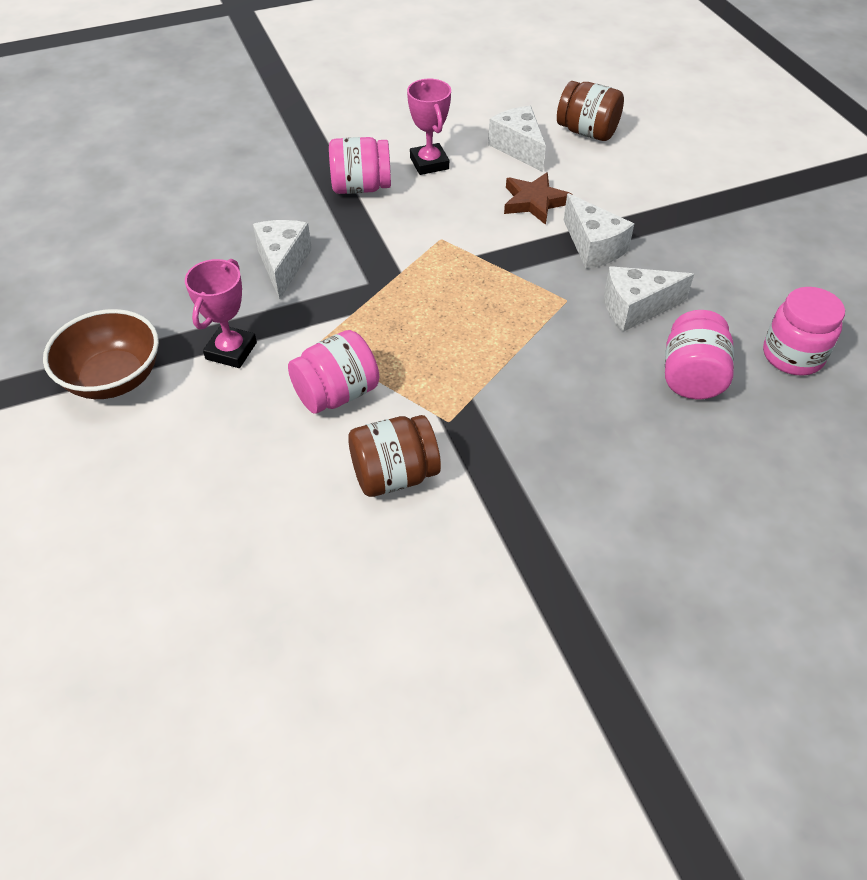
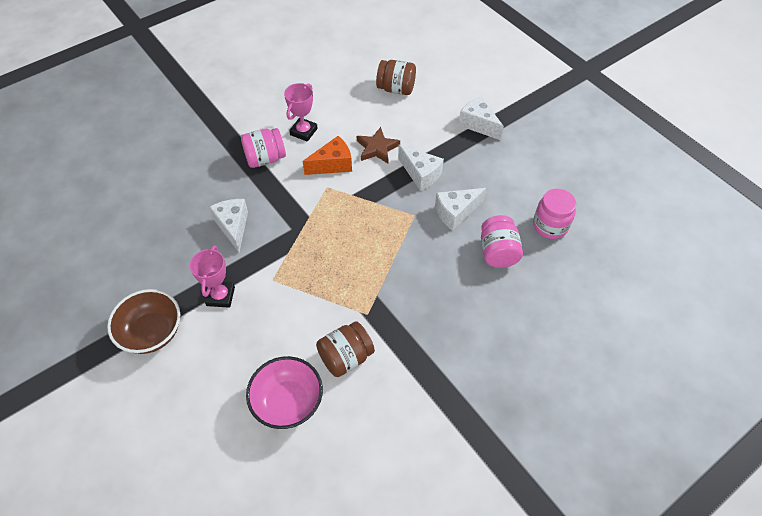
camera: 15 degrees left, 5 degrees up
(281, 519) = (288, 402): none -> pink bowl
(337, 394) = (295, 311): pink jar -> none
(429, 163) = (303, 132): pink trophy -> pink trophy turned 60 degrees clockwise
(459, 211) = (333, 164): none -> orange cheese
(518, 148) = (357, 109): white cheese -> white cheese (478, 124)

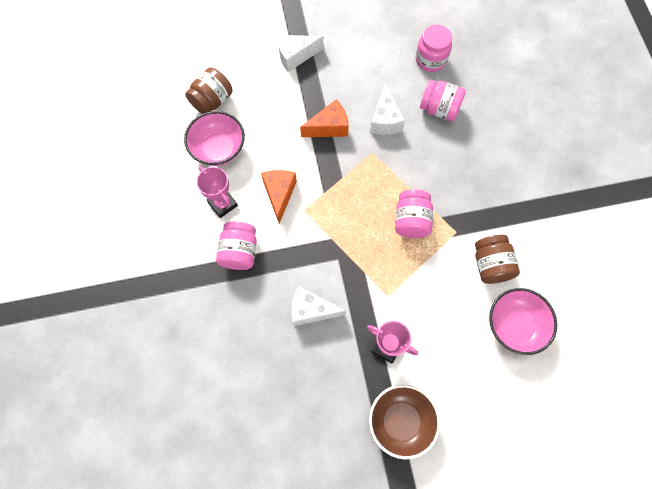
camera: 65 degrees left, 15 degrees up
(353, 110) = (218, 148): none -> pink bowl
(359, 271) = (411, 221): none -> pink jar
(377, 148) = (279, 149): brown star -> none
(420, 174) = (329, 127): white cheese -> orange cheese

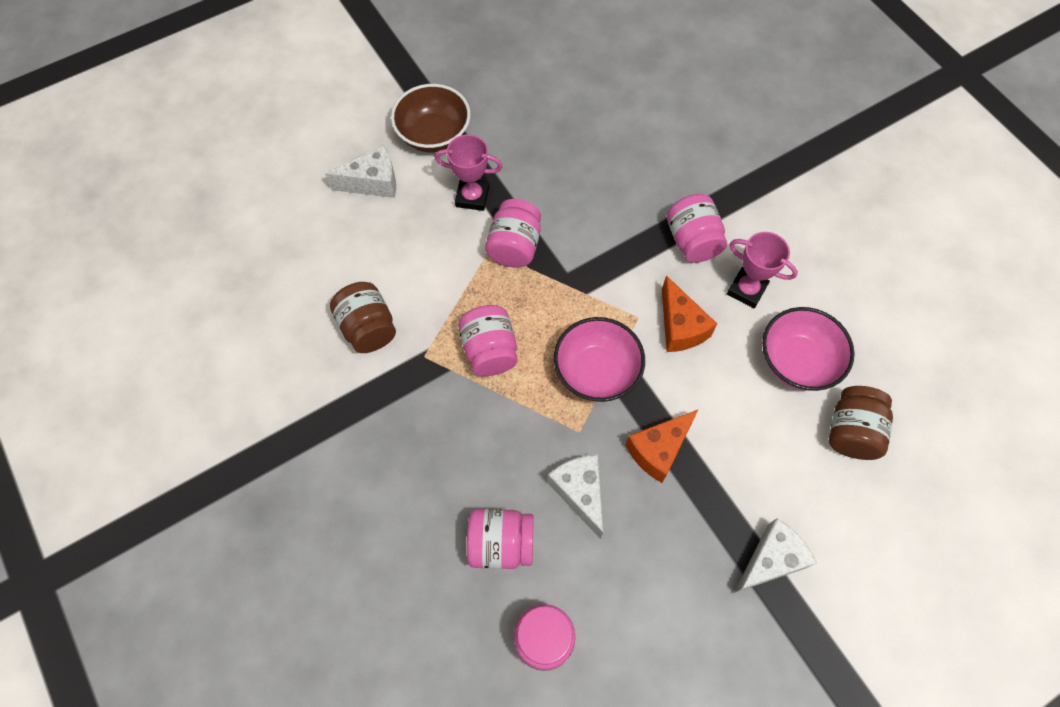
camera: 160 degrees right, 5 degrees down
(311, 310) = (575, 206): white cheese -> white cheese (373, 182)
(368, 292) = (514, 246): none -> pink jar
(514, 325) = (324, 266): pink bowl -> pink bowl (596, 372)

